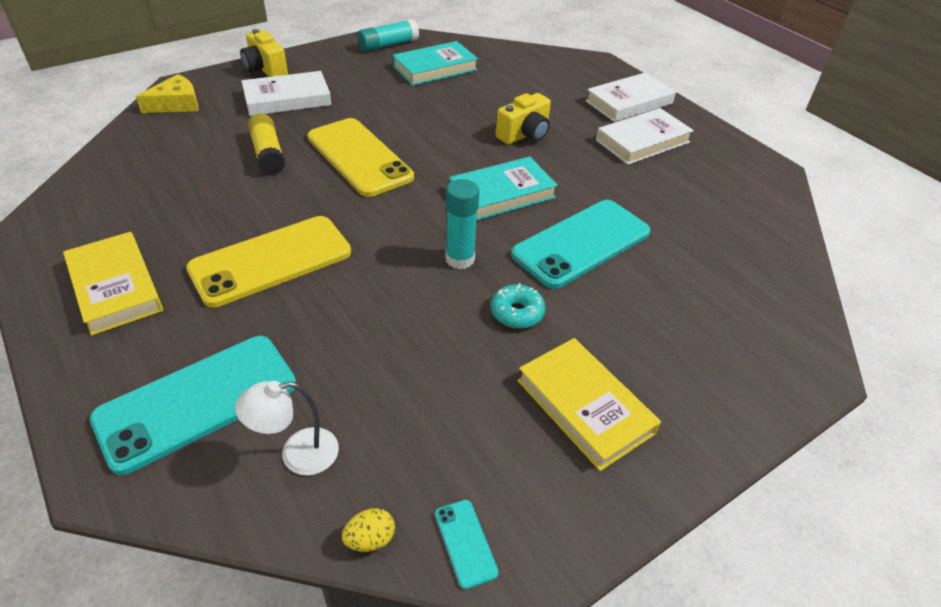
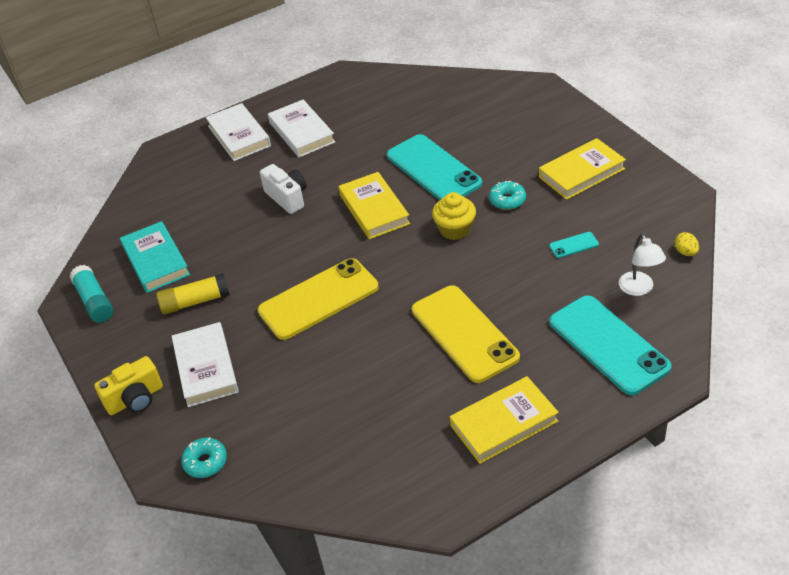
camera: 80 degrees left, 0 degrees up
(176, 104) = (205, 462): yellow cheese -> turquoise donut
(268, 153) = (310, 364): yellow glue stick -> yellow glue stick (195, 302)
(460, 259) = (455, 229): turquoise glue stick -> yellow cupcake
(465, 543) = (679, 217): turquoise phone -> turquoise phone (573, 245)
(502, 194) = (374, 209): turquoise book -> yellow book
(524, 135) = (287, 197): yellow camera -> white camera

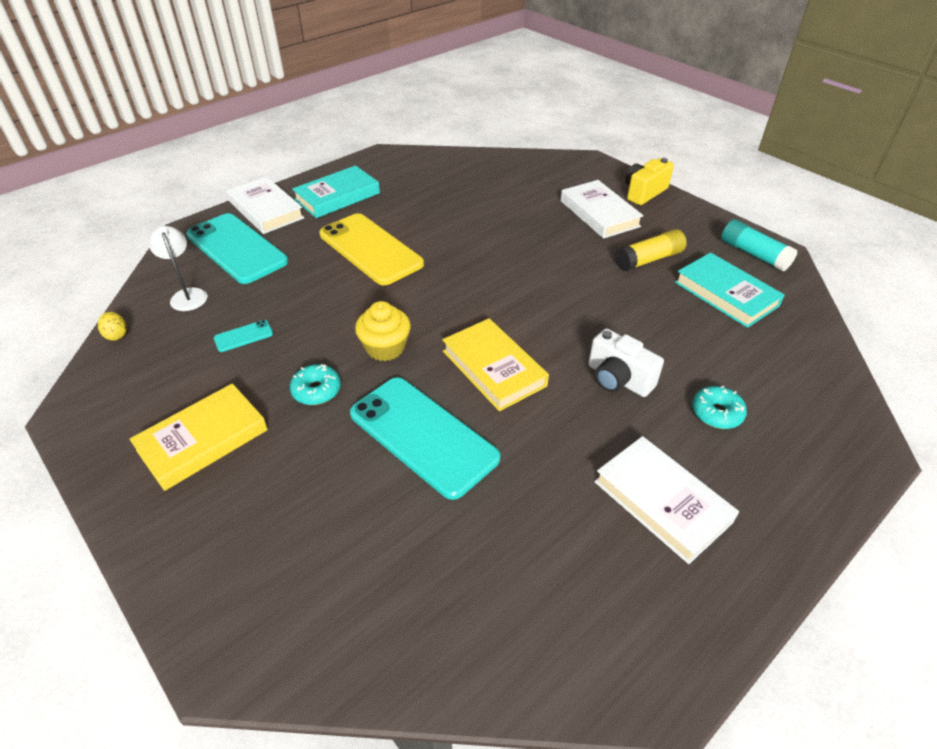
camera: 165 degrees right, 0 degrees up
(205, 462) = (560, 166): turquoise donut -> turquoise donut (716, 413)
(239, 136) = (766, 488): white book -> white book (266, 210)
(318, 299) = (522, 268): yellow phone -> none
(504, 423) = (337, 196): yellow book -> turquoise book

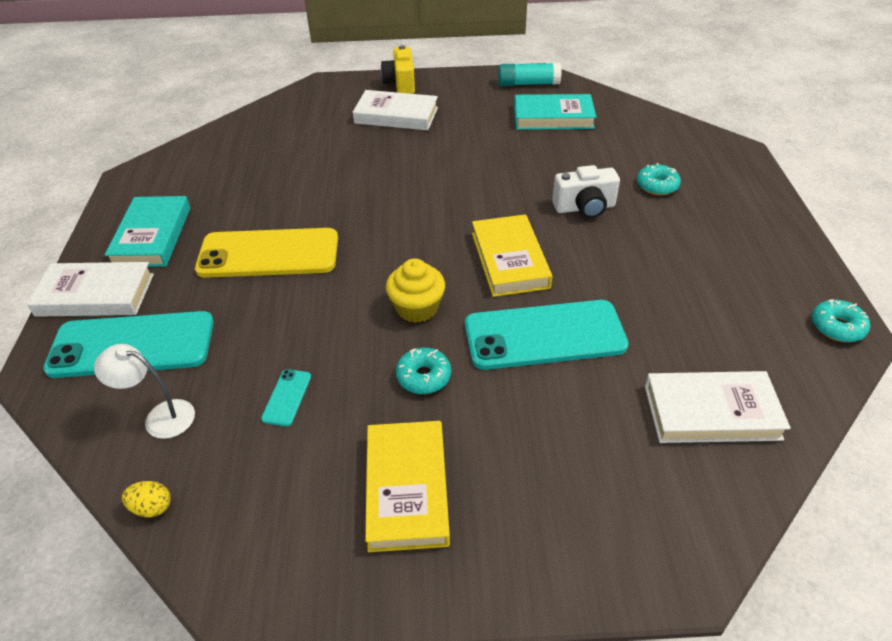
camera: 50 degrees left, 0 degrees up
(493, 368) = (509, 260): yellow book -> yellow book turned 75 degrees clockwise
(649, 259) = (478, 125): yellow glue stick -> none
(659, 670) = (837, 327): none -> turquoise donut
(661, 502) = (711, 252): white book -> white book (711, 412)

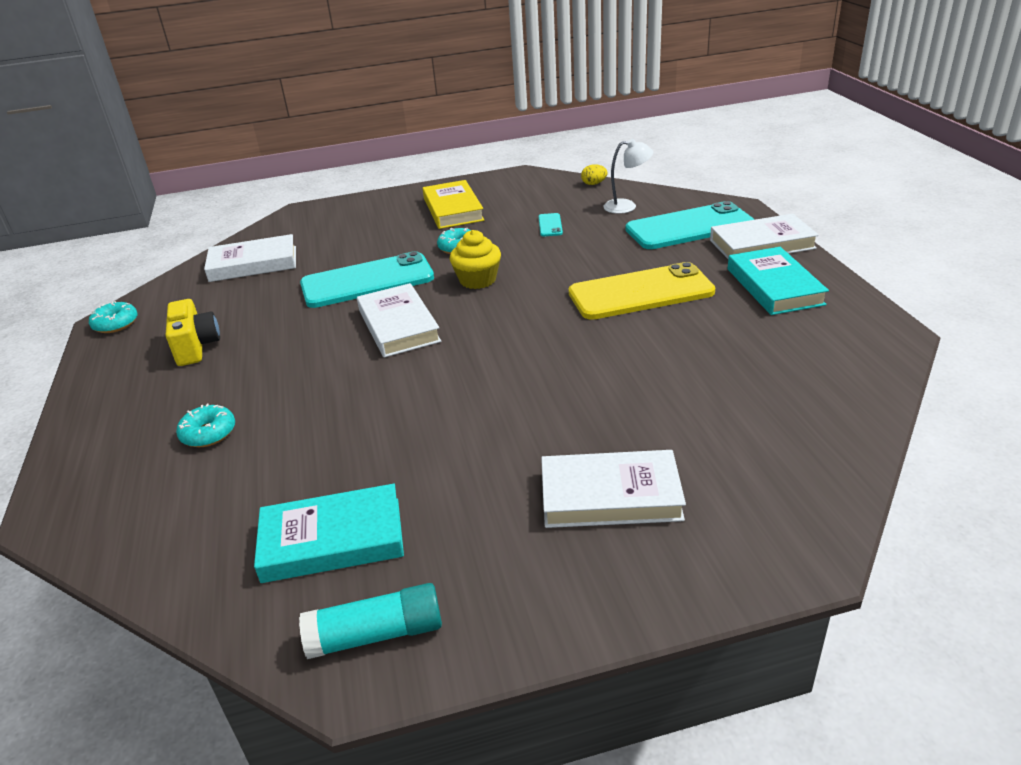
camera: 170 degrees right, 10 degrees down
(400, 84) = (647, 584): yellow camera -> yellow camera (196, 346)
(509, 260) = (399, 325): yellow book -> white book
(584, 208) = (311, 389): white camera -> none

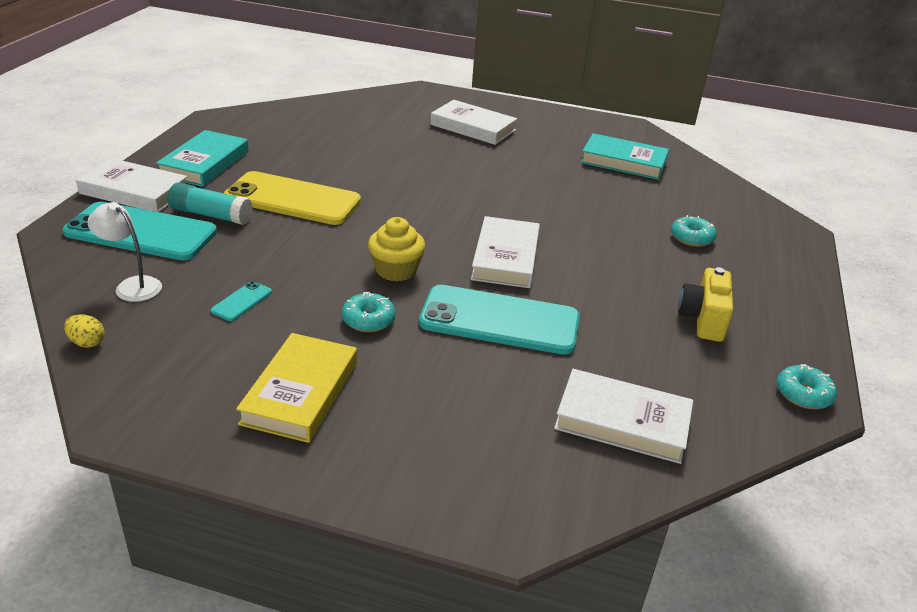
camera: 155 degrees left, 0 degrees up
(376, 634) = (616, 131): turquoise glue stick -> turquoise glue stick (210, 215)

